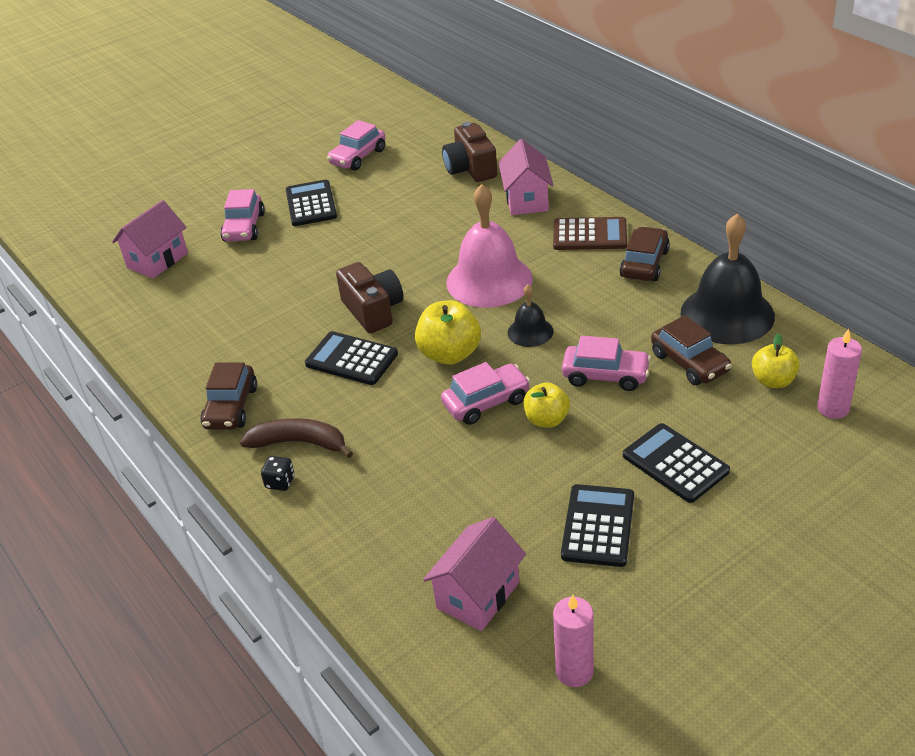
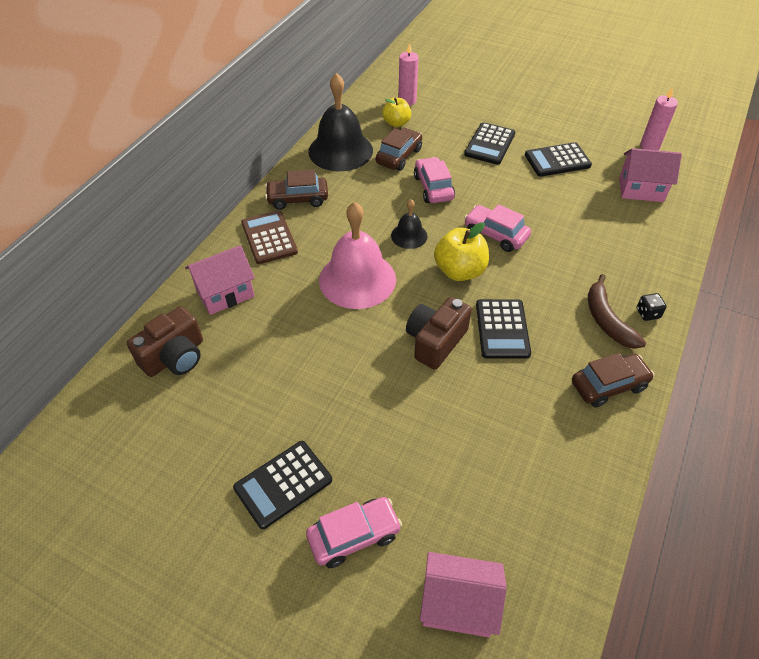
camera: 120 degrees left, 10 degrees up
(358, 157) = (165, 483): pink car -> none
(546, 420) = (491, 202): yellow apple -> none

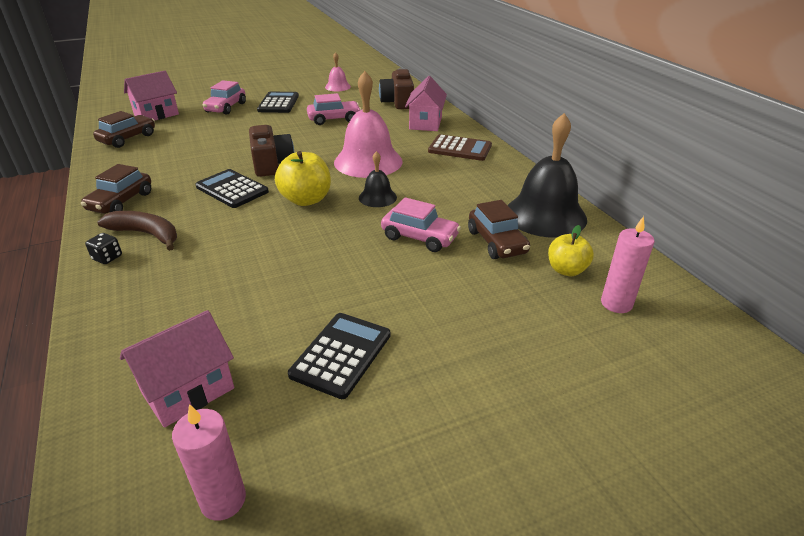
camera: 130 degrees right, 15 degrees down
(159, 468) = (337, 87): none -> pink bell
(298, 199) = (493, 172): brown car -> brown car (128, 138)
(489, 144) = (444, 317): black calculator -> none
(495, 234) = (310, 236): pink car -> pink car (334, 119)

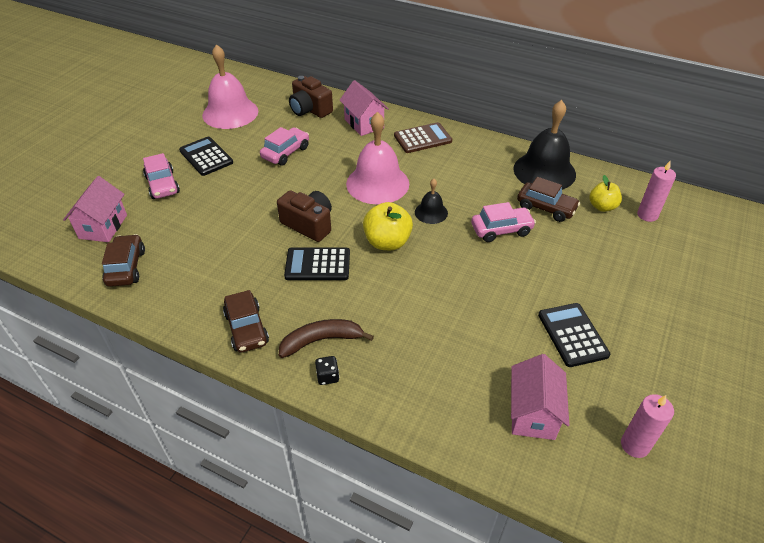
camera: 40 degrees left, 10 degrees up
(337, 87) = (230, 113): pink bell -> pink bell, size x2.00

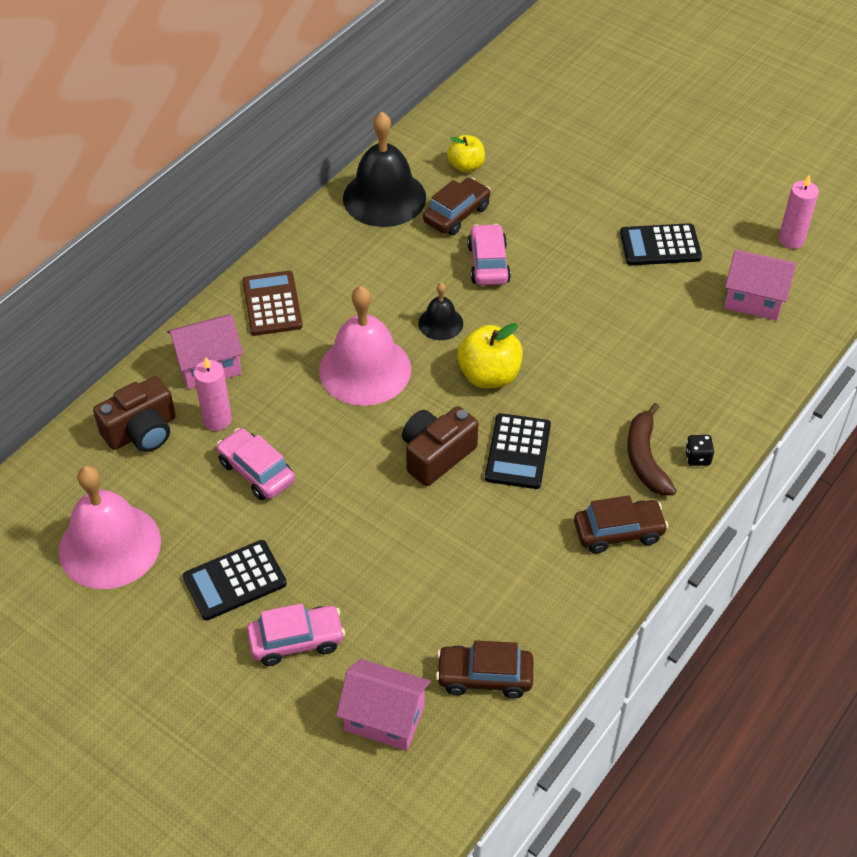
camera: 80 degrees left, 5 degrees up
(647, 215) = (489, 134): pink candle -> pink candle (217, 420)

